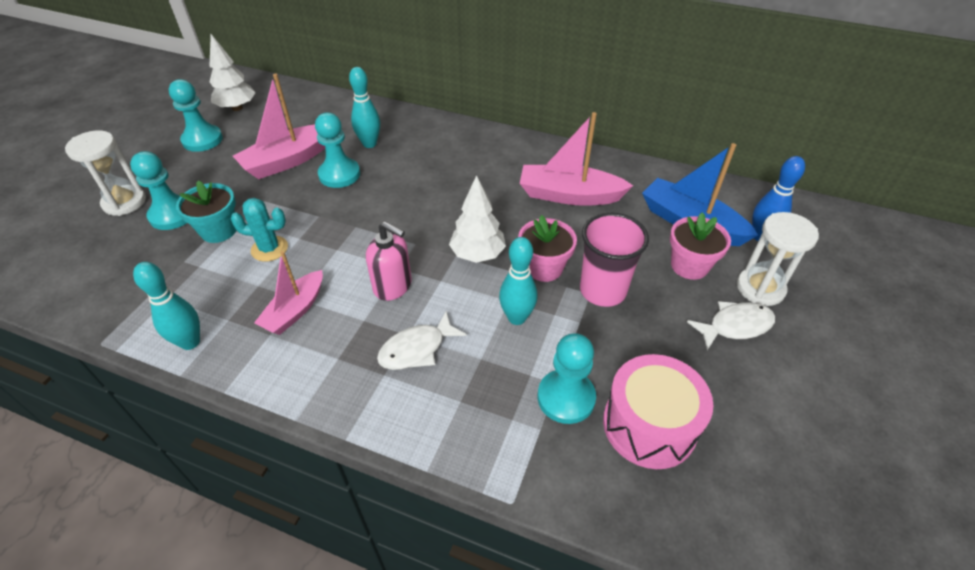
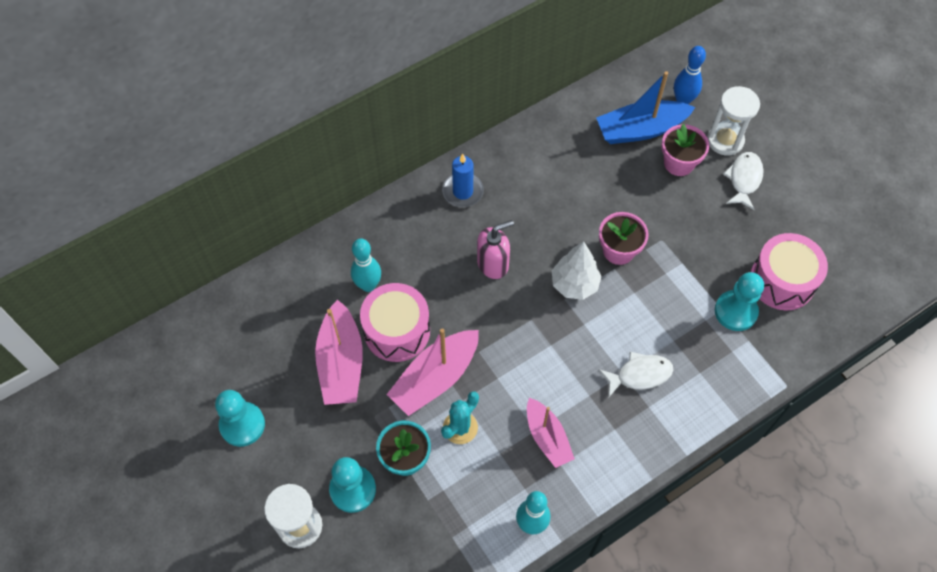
camera: 55 degrees left, 15 degrees up
(237, 108) = (205, 372): white tree -> none
(339, 174) = (397, 331): turquoise pawn -> pink drum
(393, 286) = (568, 359): pink soap dispenser -> pink soap dispenser (493, 264)
(416, 349) = (639, 375): white fish -> white fish turned 105 degrees counterclockwise
(502, 151) = (463, 191): none -> blue candle
(517, 318) = (653, 297): turquoise bowling pin -> none
(569, 195) = (554, 182): pink boat -> pink boat (435, 378)
(602, 290) = (665, 230): pink cup -> none

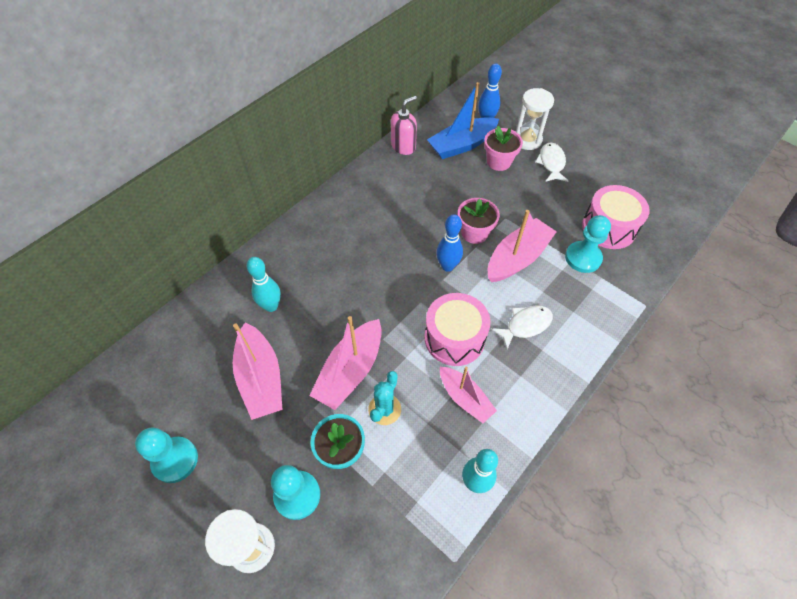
camera: 15 degrees left, 5 degrees down
(397, 331) = (306, 338): pink drum -> pink drum (454, 338)
(463, 191) = (335, 216): blue candle -> none
(493, 264) = (375, 265): pink soap dispenser -> pink soap dispenser (403, 146)
(574, 284) = (447, 266): white tree -> blue bowling pin
(658, 293) = (517, 258): none -> pink boat

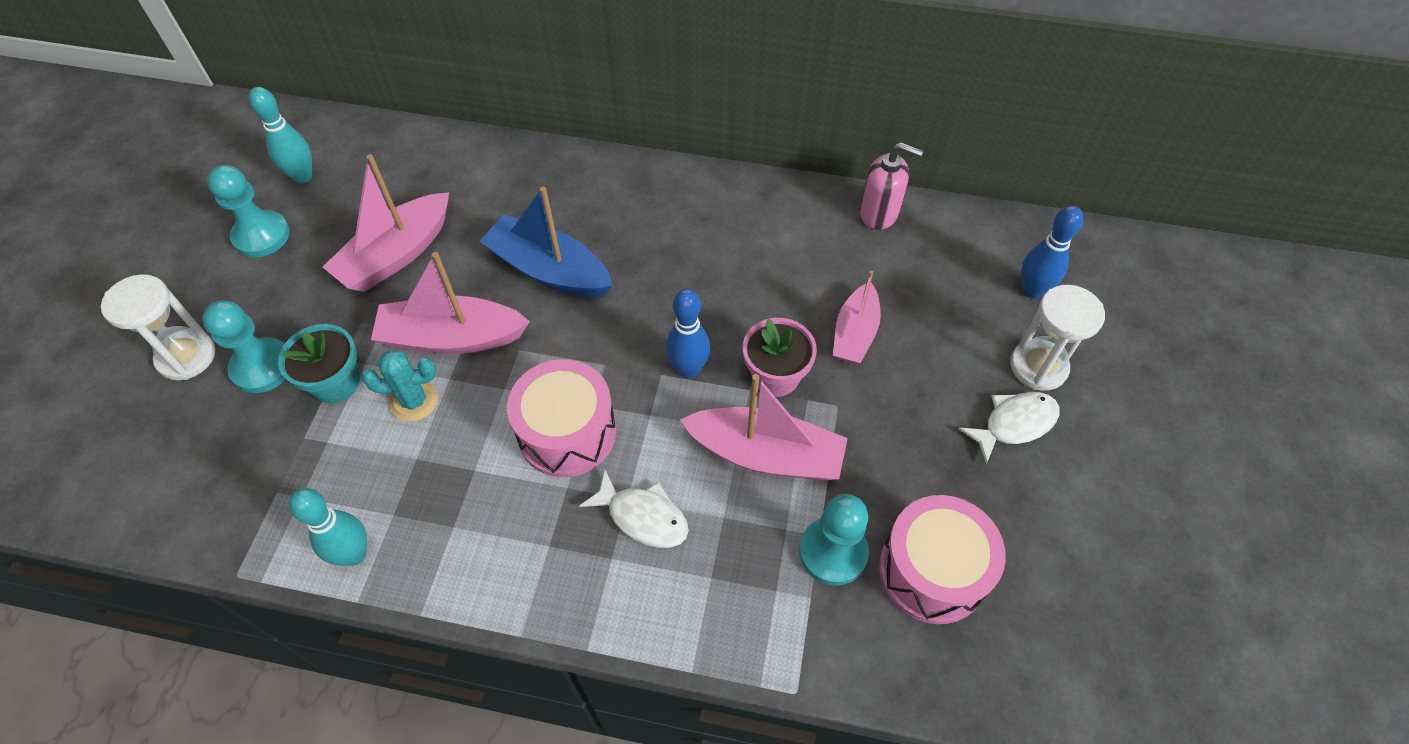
camera: 60 degrees right, 0 degrees up
(271, 306) = (502, 211): turquoise bowling pin -> turquoise bowling pin (303, 176)
(462, 145) = (946, 282): blue boat -> blue boat (549, 270)
(465, 398) = (476, 487): pink boat -> pink boat (855, 333)
(499, 162) = (952, 347): pink flower pot -> none

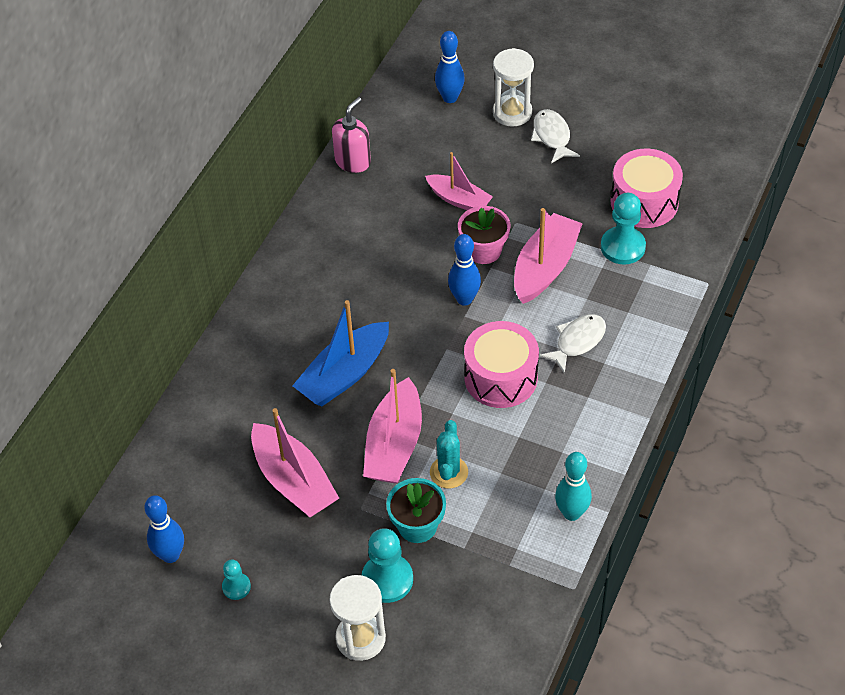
camera: 75 degrees left, 5 degrees down
(261, 236) = (236, 587): turquoise pawn -> turquoise pawn, size x0.55
(303, 176) = (170, 555): turquoise bowling pin -> blue bowling pin

